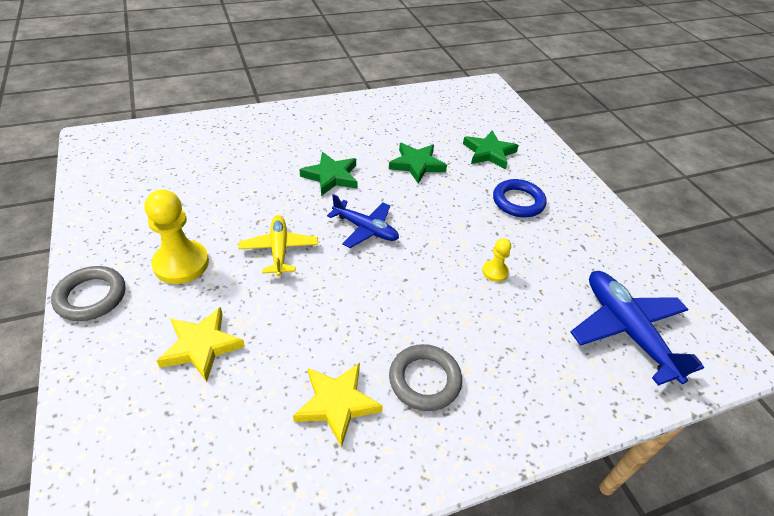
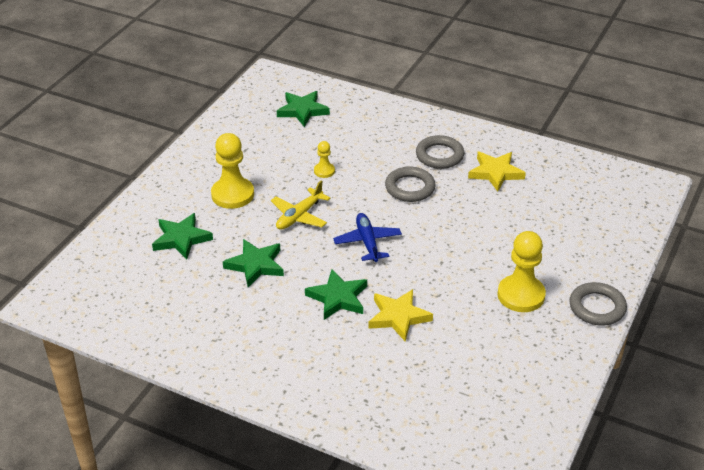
camera: 130 degrees left, 5 degrees down
(201, 346) = (545, 237): yellow star -> yellow star (398, 317)
(279, 249) = (444, 265): yellow plane -> yellow plane (299, 216)
(400, 310) = (410, 188): none -> grey ring
(518, 202) = (232, 194): blue ring -> yellow pawn
(626, 330) = (302, 111): blue plane -> green star

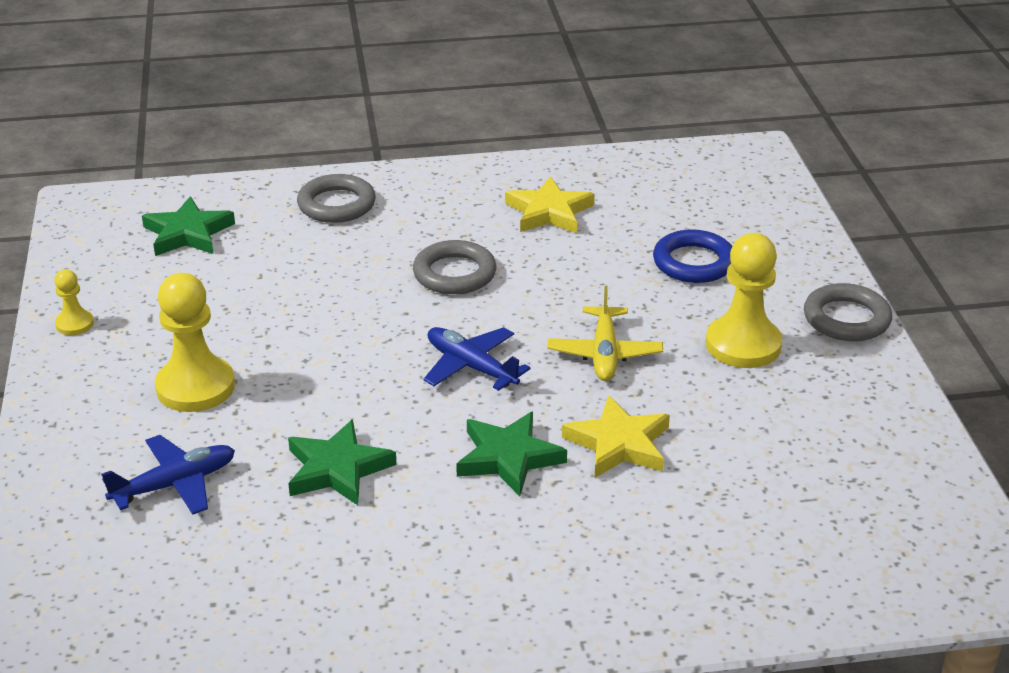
camera: 35 degrees left, 5 degrees down
(181, 239) = (175, 484): green star -> blue plane
(299, 216) = (333, 374): yellow plane -> yellow plane (604, 354)
(324, 171) = (307, 300): yellow pawn -> yellow pawn (74, 324)
(439, 155) = (451, 218): grey ring -> grey ring (336, 204)
(545, 236) = (694, 262): none -> blue ring

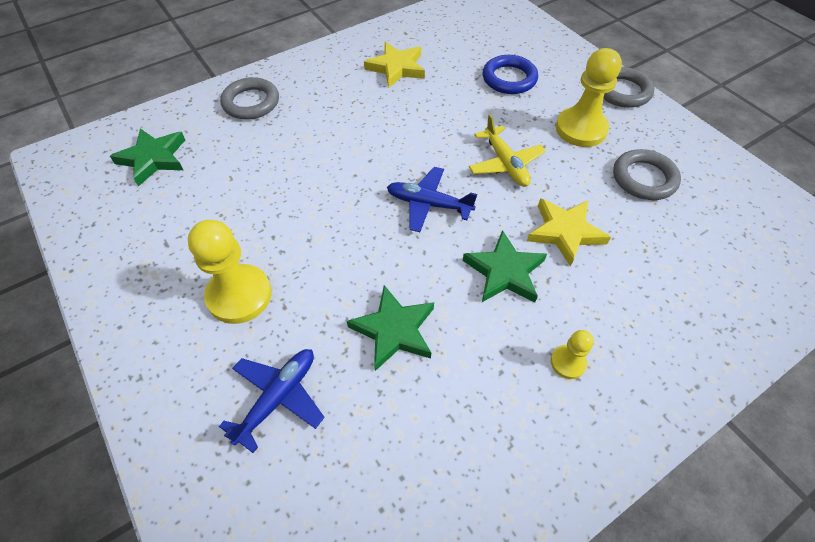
camera: 25 degrees left, 20 degrees up
(74, 324) = (105, 271): yellow pawn -> yellow pawn (568, 362)
(454, 273) = (367, 133): grey ring -> grey ring (644, 178)

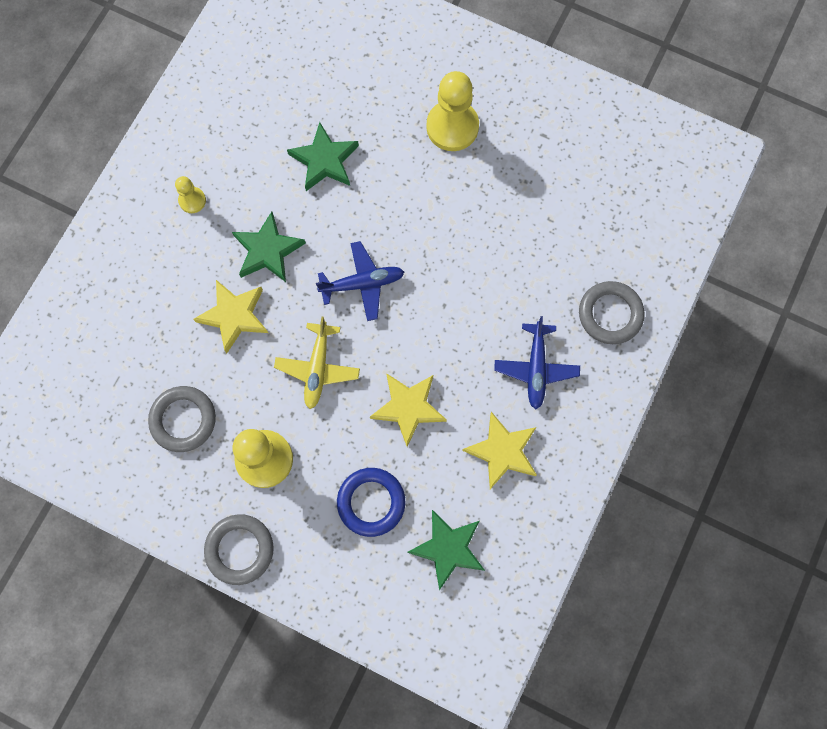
camera: 150 degrees right, 20 degrees up
(153, 158) = (634, 201): green star -> green star (448, 549)
(278, 397) = (371, 79): blue plane -> blue plane (536, 368)
(447, 113) = (408, 408): none -> yellow star
(505, 164) = (318, 368): yellow plane -> yellow plane turned 120 degrees counterclockwise

